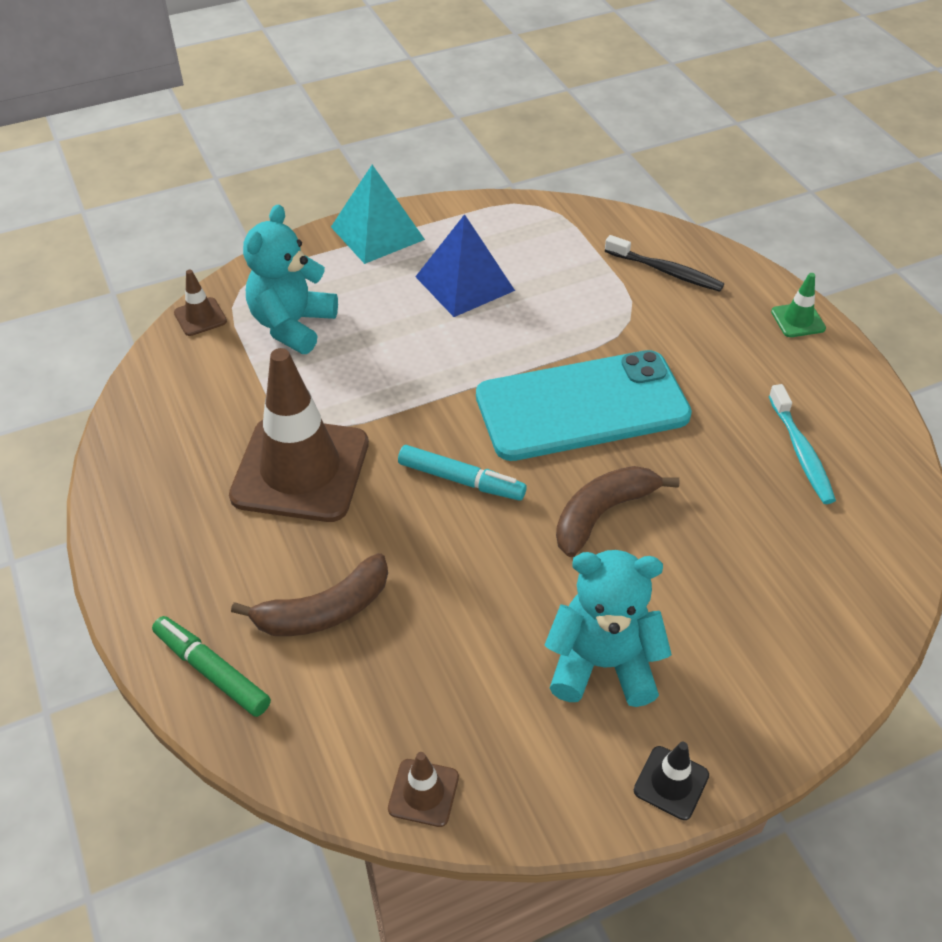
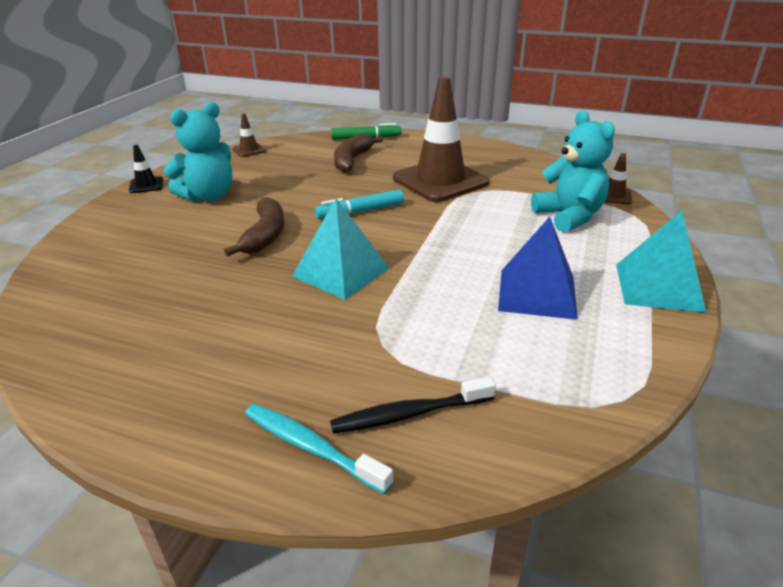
camera: 135 degrees right, 15 degrees down
(582, 406) = (341, 271): turquoise phone -> turquoise pyramid
(798, 320) = (219, 451): green traffic cone -> none
(801, 452) = (147, 329): turquoise toothbrush -> turquoise toothbrush (311, 447)

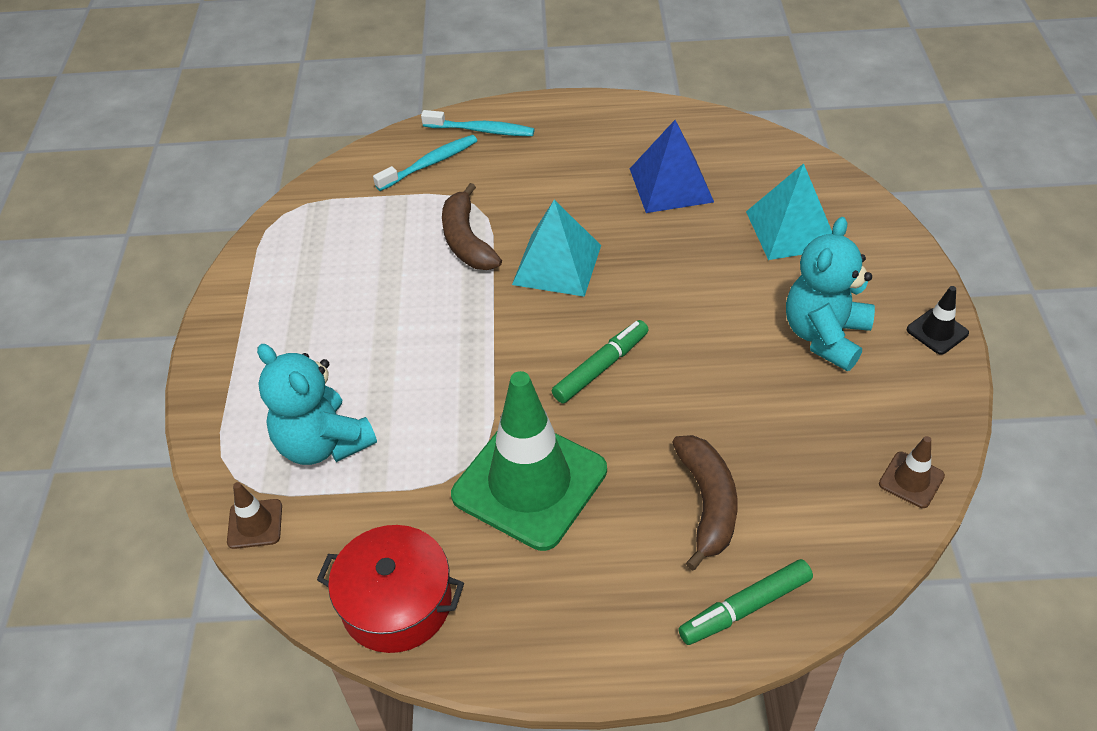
camera: 160 degrees right, 15 degrees up
(265, 235) = (679, 289): brown banana -> brown banana (467, 240)
(360, 211) = (601, 367): turquoise marker -> green marker
(409, 414) = (430, 163): black toothbrush -> turquoise toothbrush
(440, 181) = (529, 483): brown traffic cone -> green traffic cone
(529, 162) = (396, 603): none -> red pot
(537, 293) = (354, 295): blue pyramid -> blue pyramid (671, 185)
(658, 287) = (231, 340): turquoise pyramid -> turquoise pyramid (791, 229)

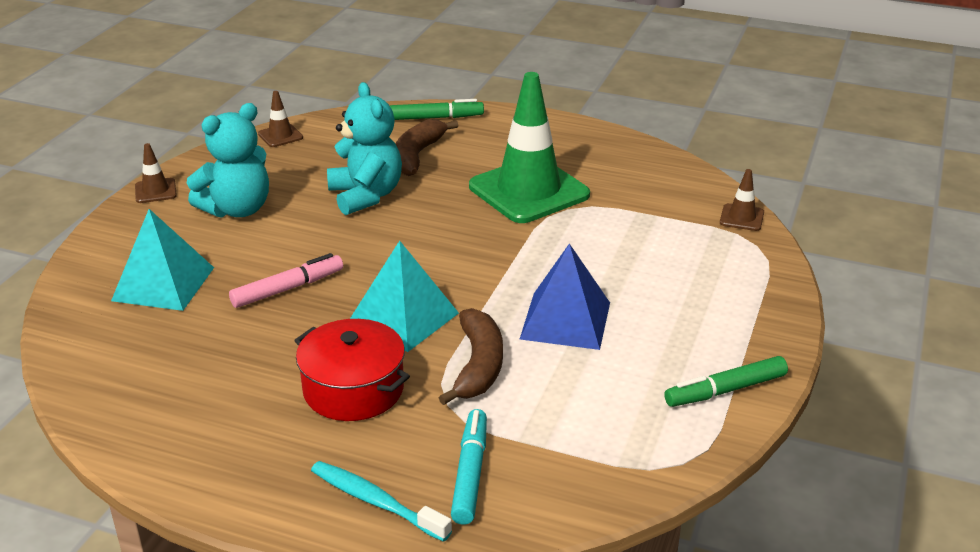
camera: 160 degrees left, 15 degrees down
(323, 443) = (679, 247): turquoise teddy bear -> turquoise teddy bear (366, 196)
(396, 603) = (647, 163): red pot -> red pot (353, 389)
(430, 163) = (470, 473): turquoise toothbrush -> turquoise marker
(601, 367) = (427, 235): green marker -> green marker (725, 390)
(671, 185) = (222, 357): blue pyramid -> blue pyramid (565, 320)
(680, 260) = (288, 289): none -> pink marker
(937, 331) = (155, 191): black traffic cone -> brown traffic cone

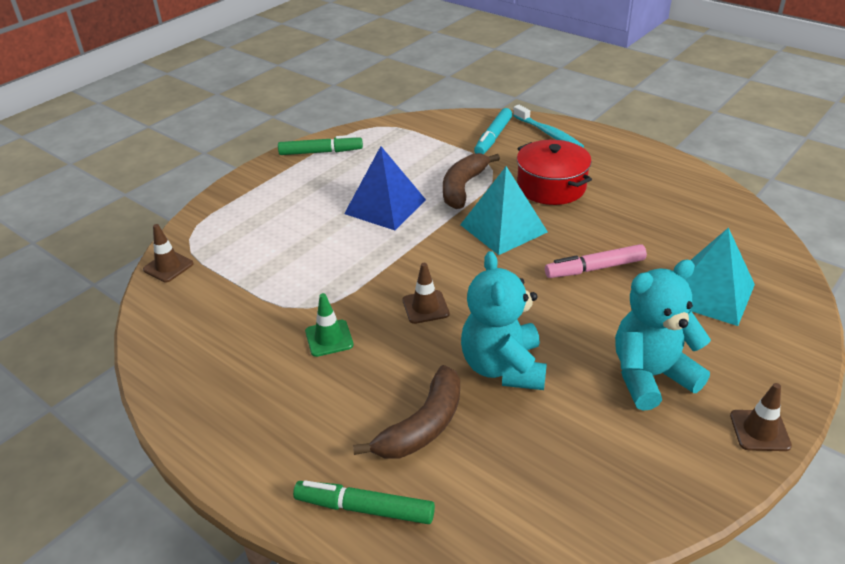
camera: 160 degrees left, 5 degrees up
(280, 136) = (601, 519): brown traffic cone -> brown traffic cone (425, 307)
(528, 191) = (329, 338): green traffic cone -> green traffic cone, size x0.42

